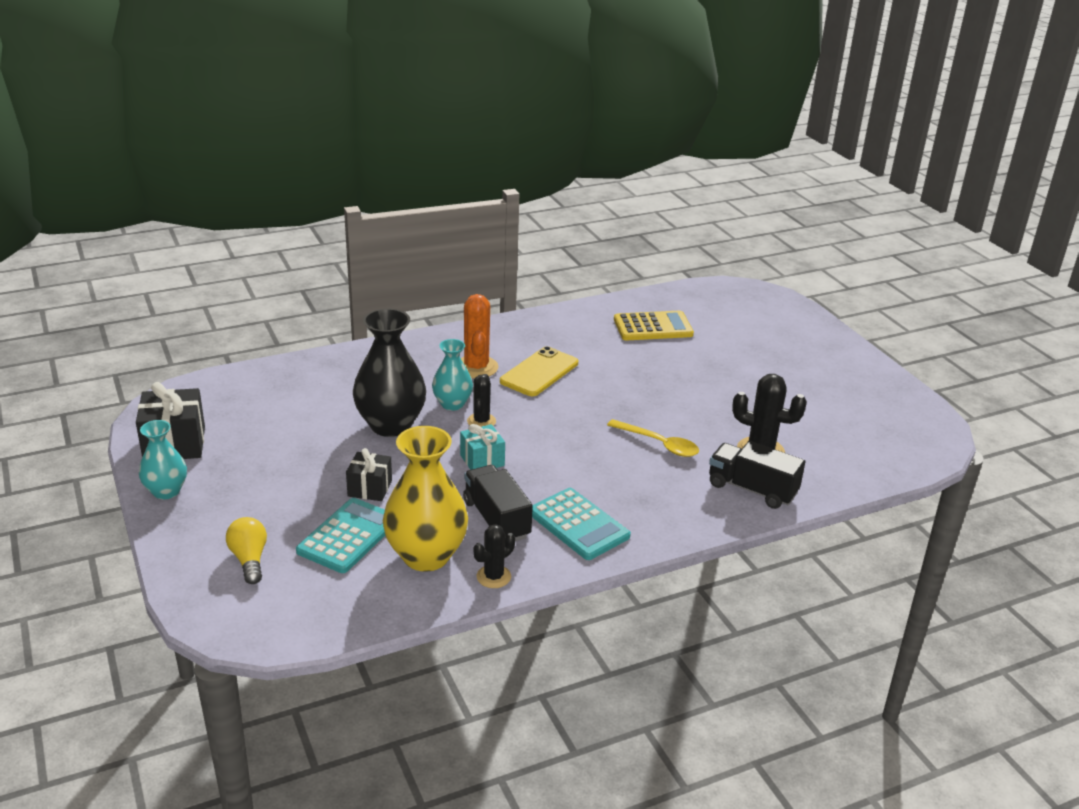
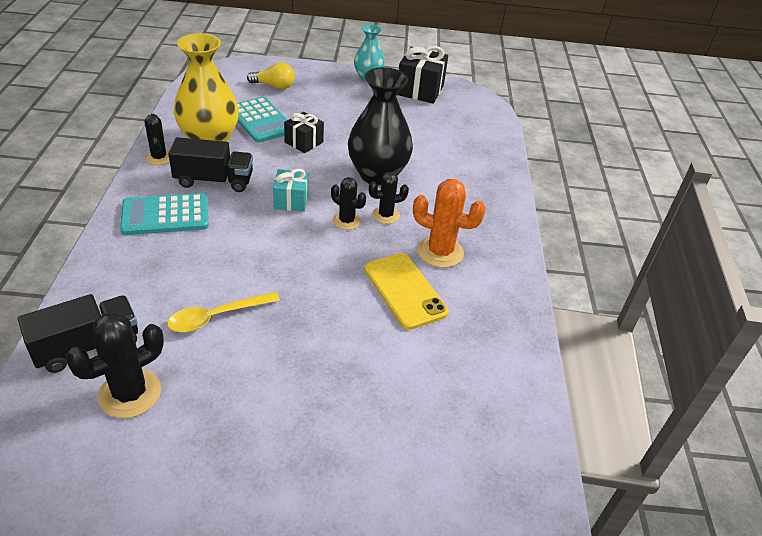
camera: 115 degrees right, 10 degrees up
(452, 404) = (385, 215): turquoise vase -> black cactus
(653, 327) = (453, 448): yellow calculator -> none

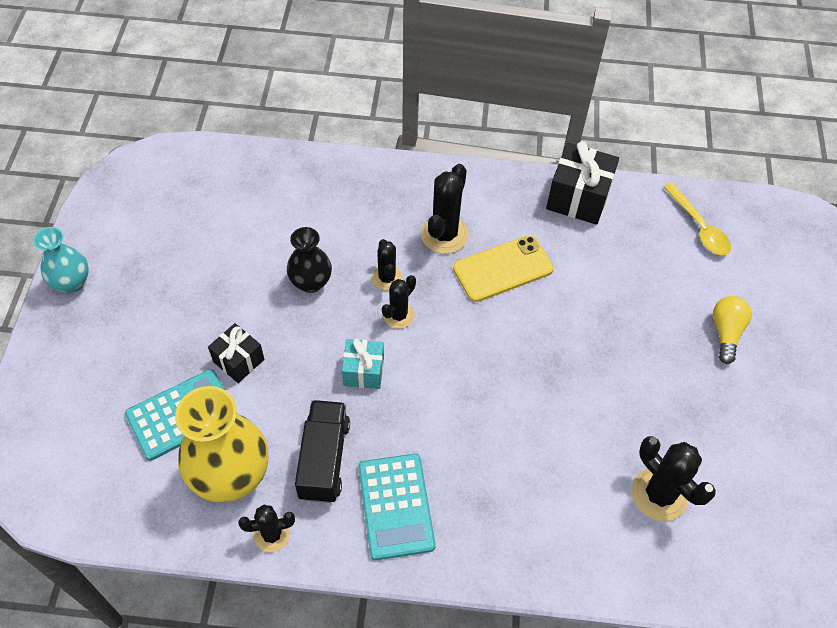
camera: 85 degrees left, 15 degrees up
(87, 346) = (608, 546): black truck -> none
(216, 316) = (555, 431): yellow spoon -> yellow spoon (699, 227)
(274, 86) = (85, 403): yellow light bulb -> yellow light bulb (726, 333)
(377, 175) = (311, 282): black vase -> black vase, size x0.58
(420, 90) = (113, 224): black gift -> black gift (578, 198)
(440, 252) = (444, 234): orange cactus -> black cactus

